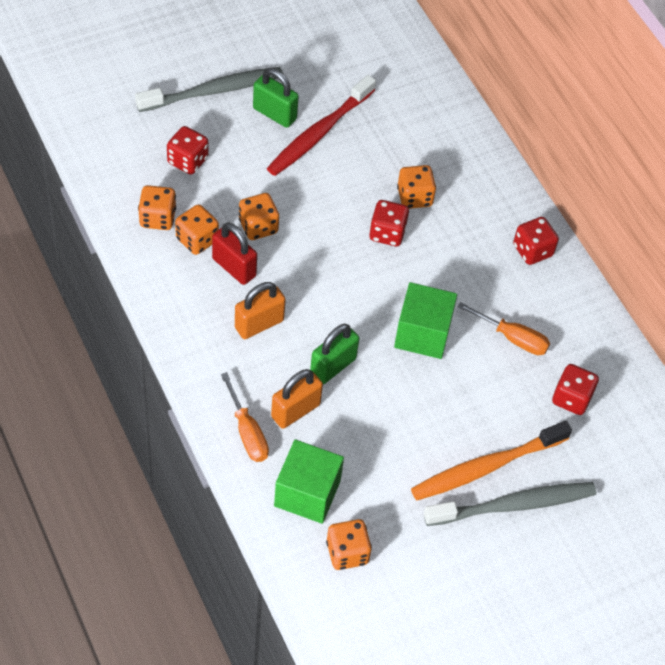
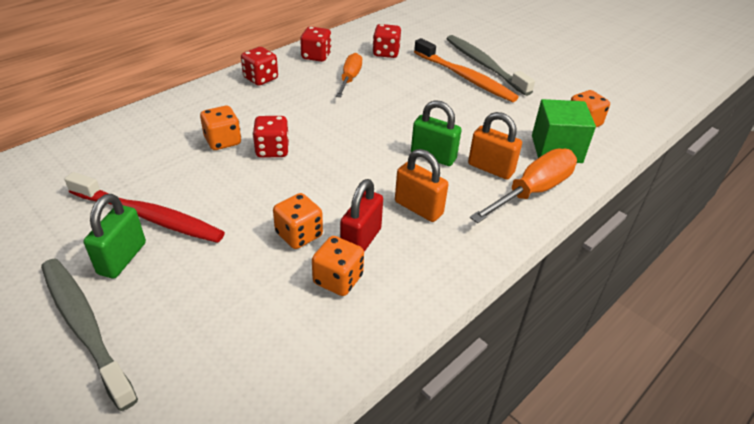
camera: 105 degrees left, 15 degrees down
(157, 218) = (321, 325): orange dice -> none
(187, 161) = (218, 321): red dice -> red dice (316, 56)
(247, 432) = (532, 191): orange screwdriver -> orange screwdriver, size x1.53
(422, 334) = (371, 117): green cube -> none

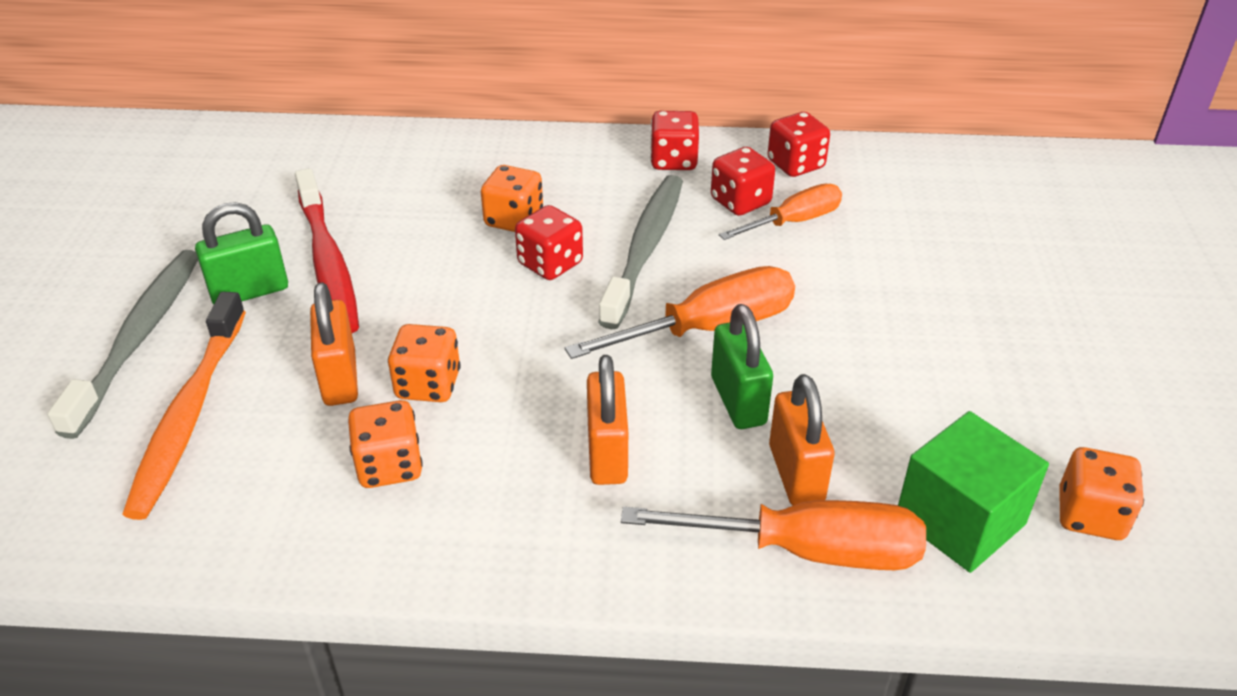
camera: 50 degrees right, 0 degrees up
(249, 262) = (340, 378): none -> orange padlock
(361, 241) = (479, 442): red padlock -> none
(381, 137) = (708, 329): none -> orange screwdriver
(386, 53) = (912, 210): red dice -> red dice (740, 202)
(465, 77) = (986, 316): orange toothbrush -> orange toothbrush (189, 414)
(484, 65) = (1058, 314): grey toothbrush -> grey toothbrush (645, 248)

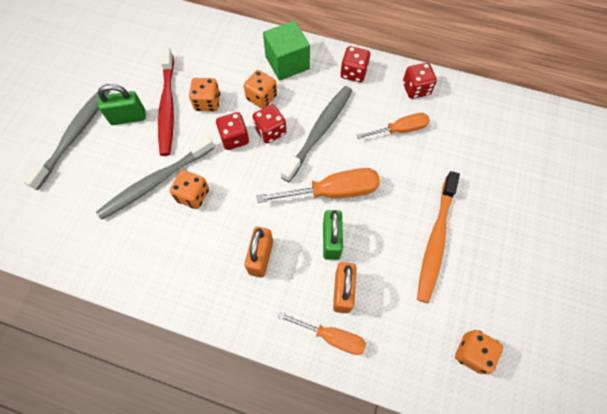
camera: 15 degrees right, 25 degrees up
(189, 414) = (86, 187): orange toothbrush -> orange toothbrush (435, 240)
(340, 378) = (155, 182): orange padlock -> grey toothbrush
(389, 466) = (164, 239): orange dice -> orange dice (207, 103)
(740, 202) = (378, 109): red dice -> red dice (234, 138)
(806, 551) = (331, 336): orange screwdriver -> orange screwdriver, size x0.66
(960, 520) = (408, 339): green cube -> green cube (287, 63)

